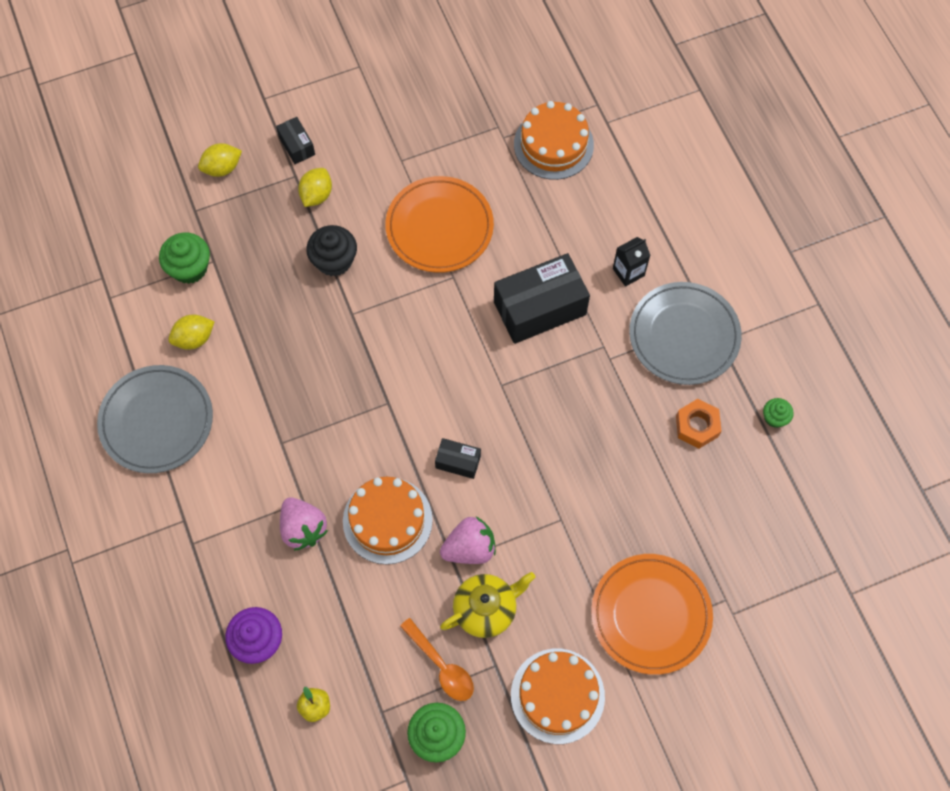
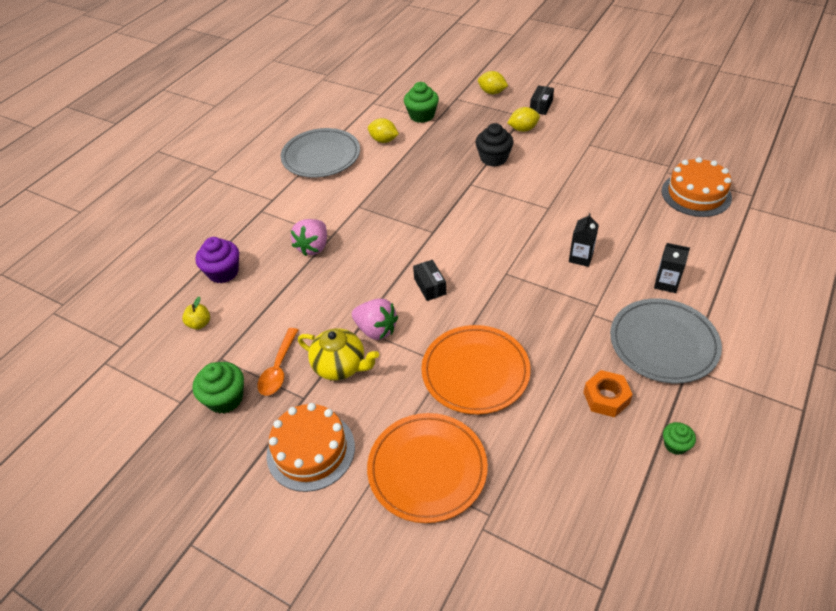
camera: 55 degrees right, 20 degrees down
(387, 520) = (356, 279): orange cake -> none
(439, 227) = (571, 183): orange plate -> orange plate (475, 372)
(539, 308) = (580, 257): black box -> black carton

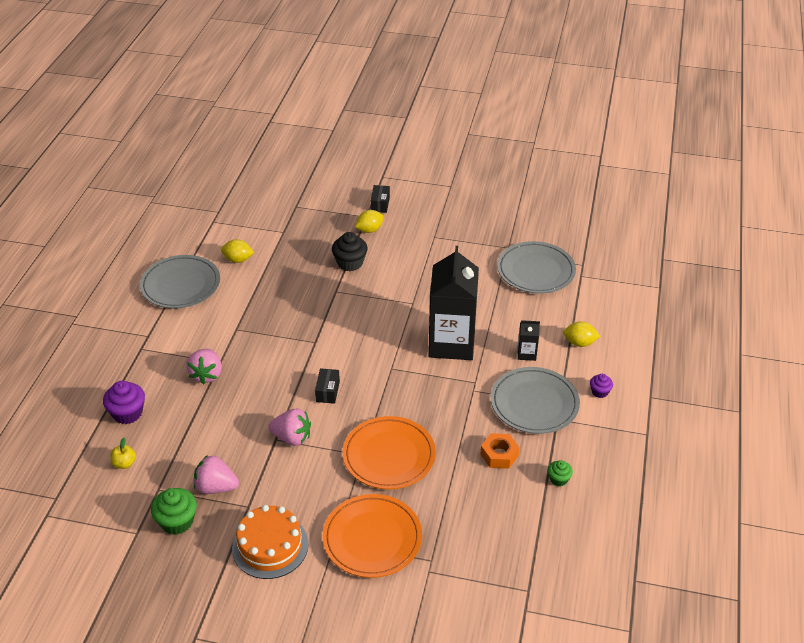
camera: 20 degrees left, 5 degrees down
(279, 368) = (216, 487): orange spoon -> pink strawberry
(340, 366) = (271, 474): yellow teapot -> none
(422, 115) = (267, 229): green cupcake -> none
(430, 286) = (327, 391): black box -> black box turned 45 degrees clockwise
(492, 92) = (329, 195): yellow lemon -> yellow lemon (579, 343)
(580, 257) = (451, 343): black carton -> black carton, size x2.43
(696, 194) = (535, 271): orange cake -> grey plate
(749, 344) = (599, 392): none -> purple cupcake

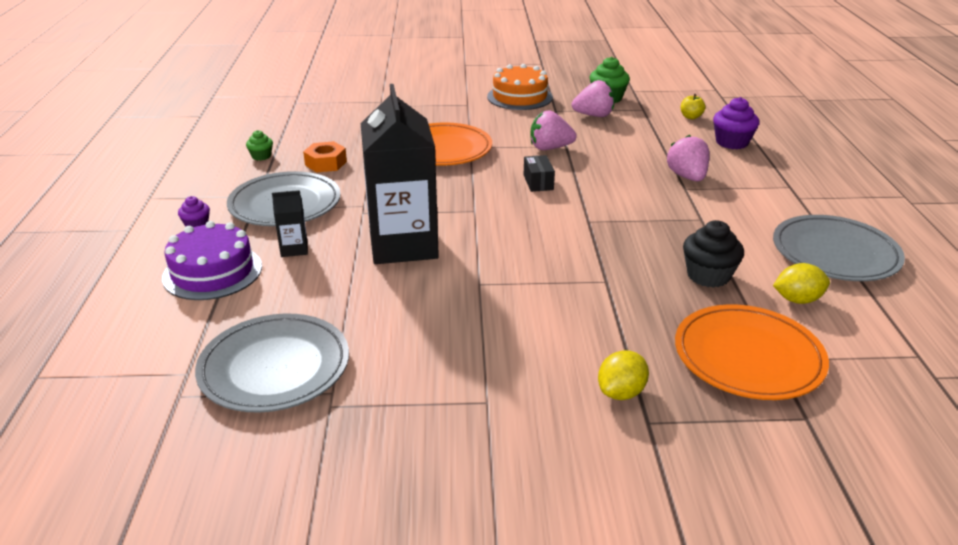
camera: 165 degrees right, 10 degrees down
(350, 263) = (614, 325): black cupcake -> black cupcake (708, 275)
(372, 538) = (435, 109): orange plate -> orange plate (748, 357)
(380, 204) = (638, 459): black box -> none
(579, 343) = (212, 272): yellow lemon -> purple cake

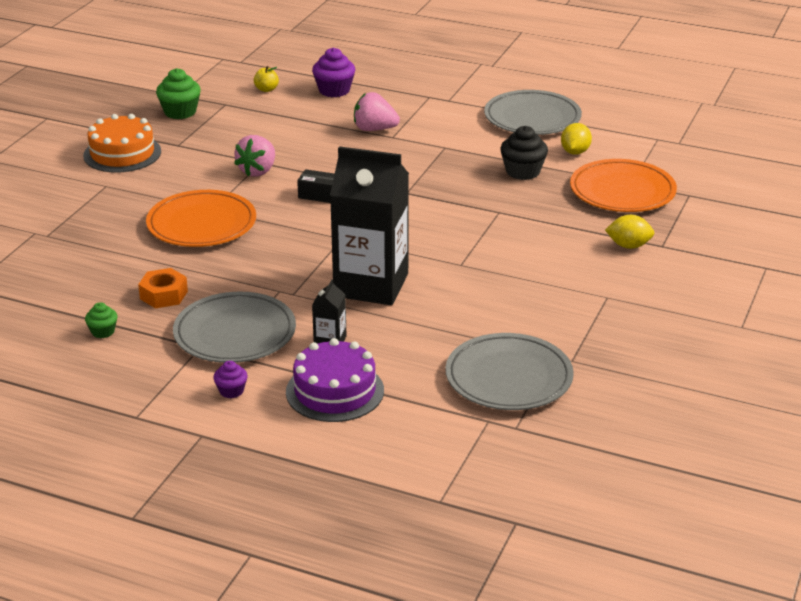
camera: 65 degrees left, 0 degrees up
(594, 115) = (212, 130): pink strawberry -> none
(621, 392) = (628, 246): yellow lemon -> yellow lemon turned 60 degrees counterclockwise

